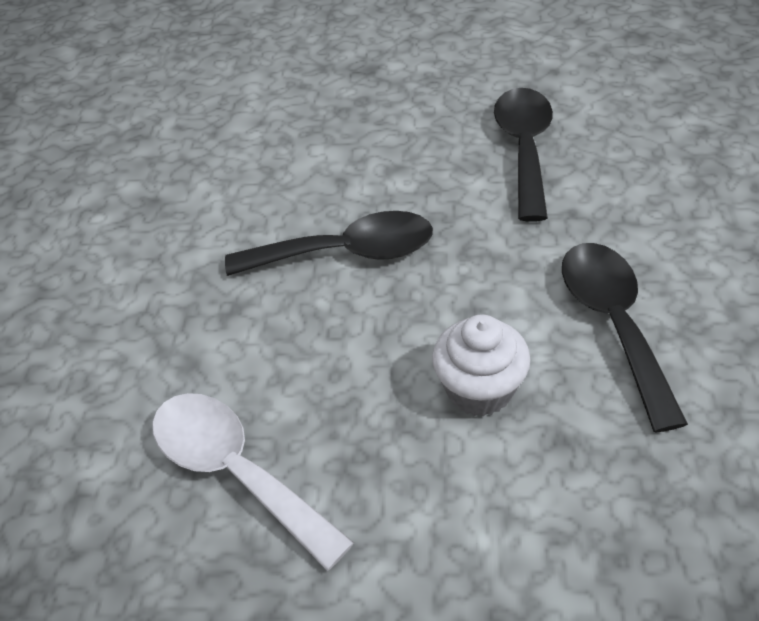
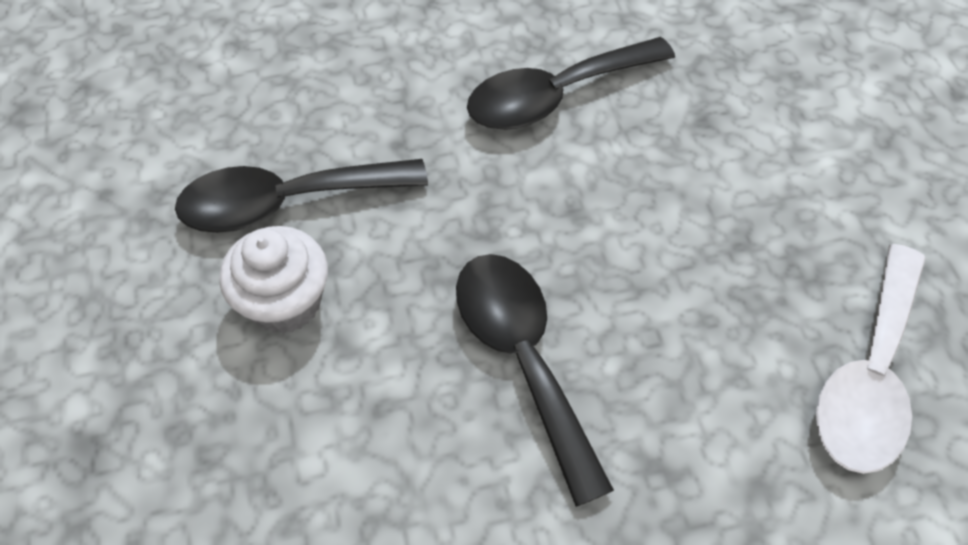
camera: 110 degrees left, 10 degrees up
(479, 389) = (675, 187): white cupcake -> white cupcake (285, 302)

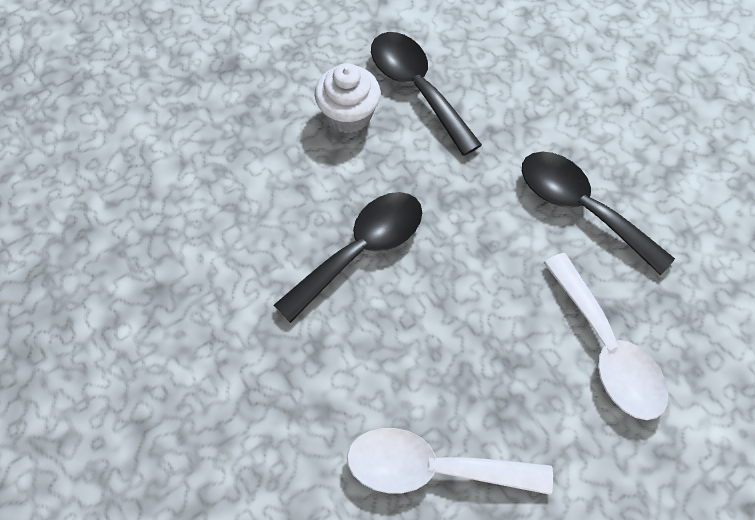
camera: 70 degrees right, 5 degrees up
(751, 141) = (607, 350): none -> white spoon

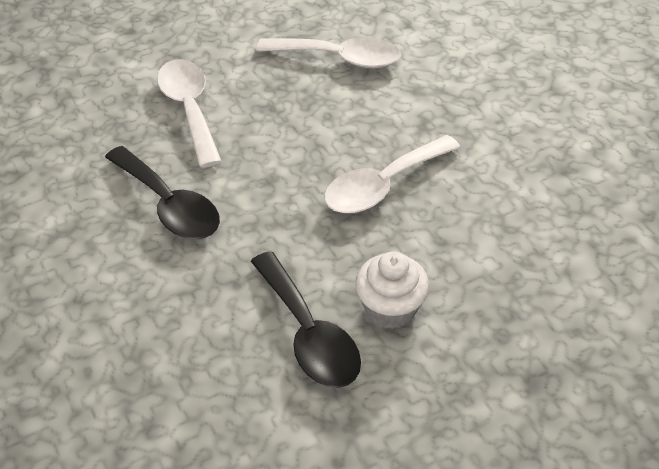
camera: 175 degrees left, 15 degrees down
(361, 250) = (383, 185): black spoon -> white spoon

